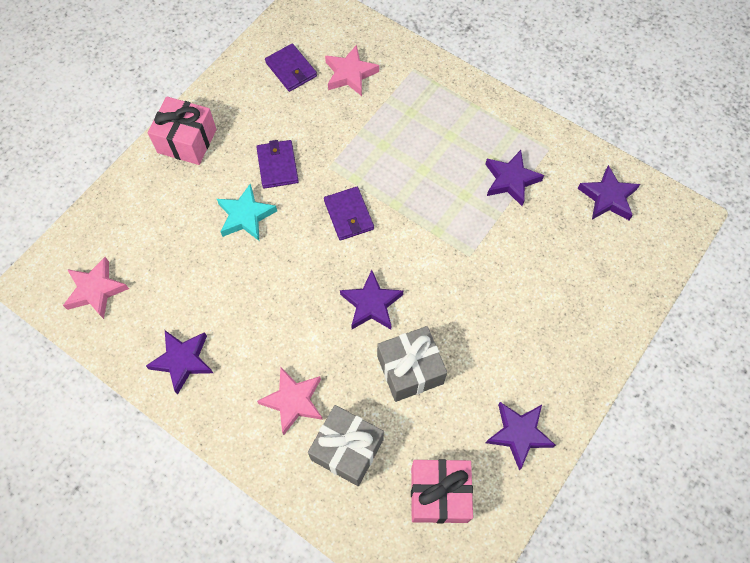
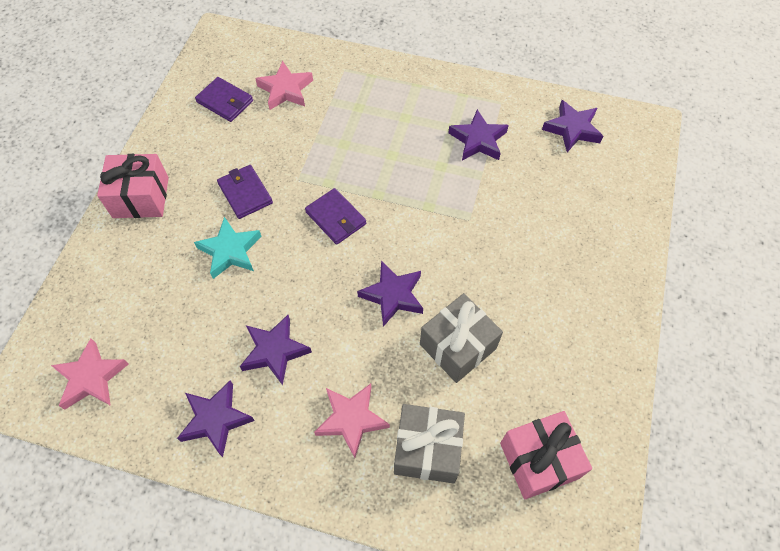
camera: 20 degrees left, 5 degrees down
(518, 434) = (589, 371): purple star -> purple star (274, 351)

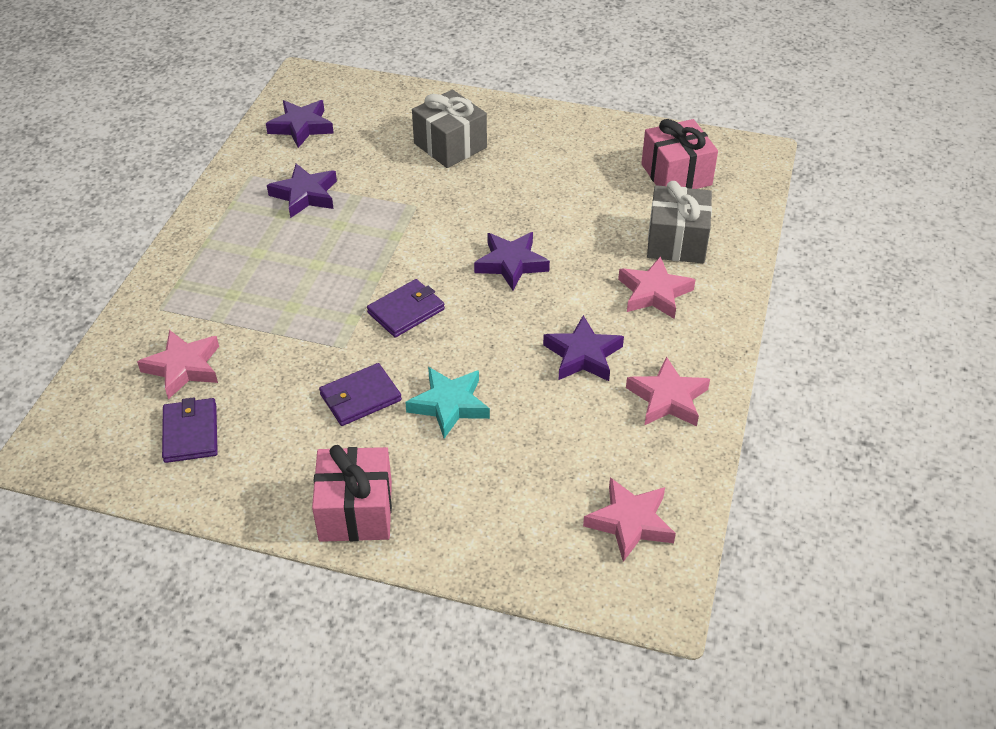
camera: 90 degrees left, 15 degrees down
(216, 419) = (667, 398): purple star -> pink star
(225, 101) = (190, 433): purple wallet -> purple wallet turned 45 degrees counterclockwise
(458, 346) = (568, 219): grey gift -> grey gift (450, 145)

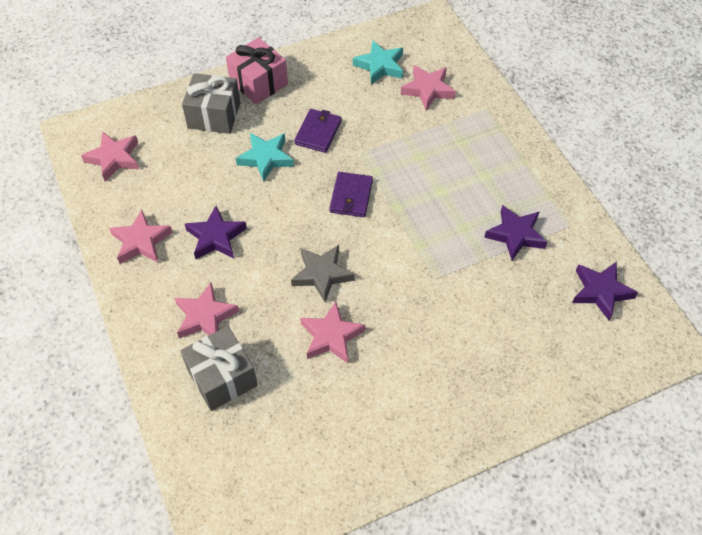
camera: 140 degrees right, 10 degrees up
(190, 433) = (380, 66): purple wallet -> turquoise star
(450, 145) = (477, 355): grey gift -> grey gift (214, 115)
(511, 264) = (322, 274): purple star -> grey star
(553, 217) = (331, 336): none -> pink star
(676, 174) = (274, 456): pink gift -> none

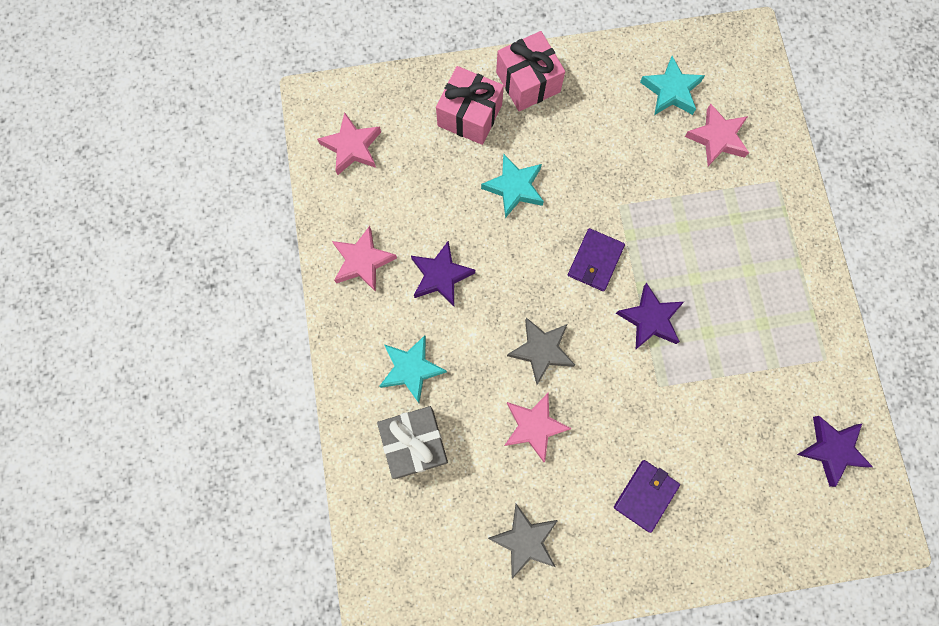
camera: 15 degrees right, 20 degrees up
(205, 316) = (411, 369): pink star -> turquoise star
(214, 115) = (469, 115): grey gift -> pink gift
(318, 132) = (579, 167): purple wallet -> purple wallet (645, 495)
(348, 434) = (525, 540): none -> grey star
(515, 235) = (761, 355): purple star -> purple star (650, 319)

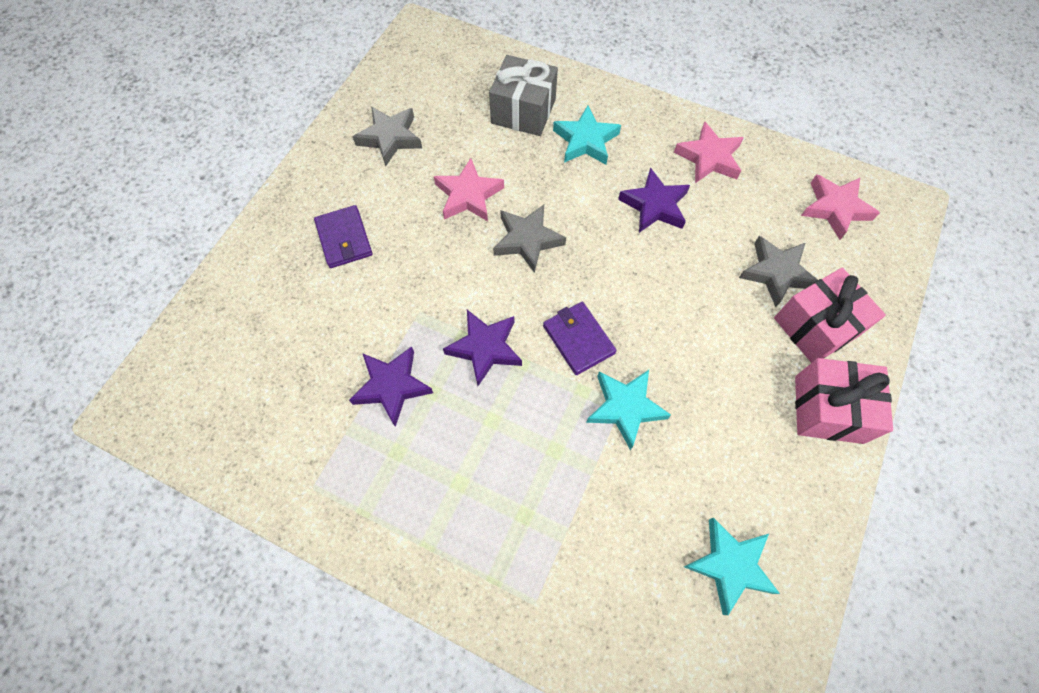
camera: 125 degrees right, 10 degrees down
(442, 160) = (776, 273): none -> grey star
(514, 187) = (706, 317): turquoise star -> turquoise star (625, 408)
(717, 138) = (634, 573): pink star -> none
(832, 449) = (235, 421): purple star -> purple star (392, 386)

